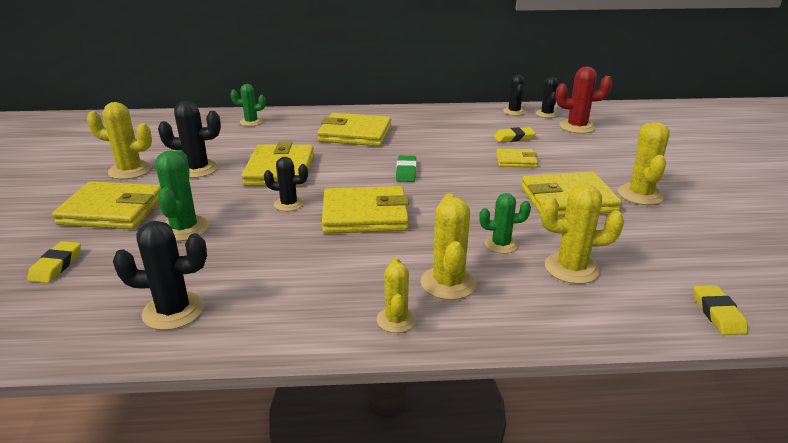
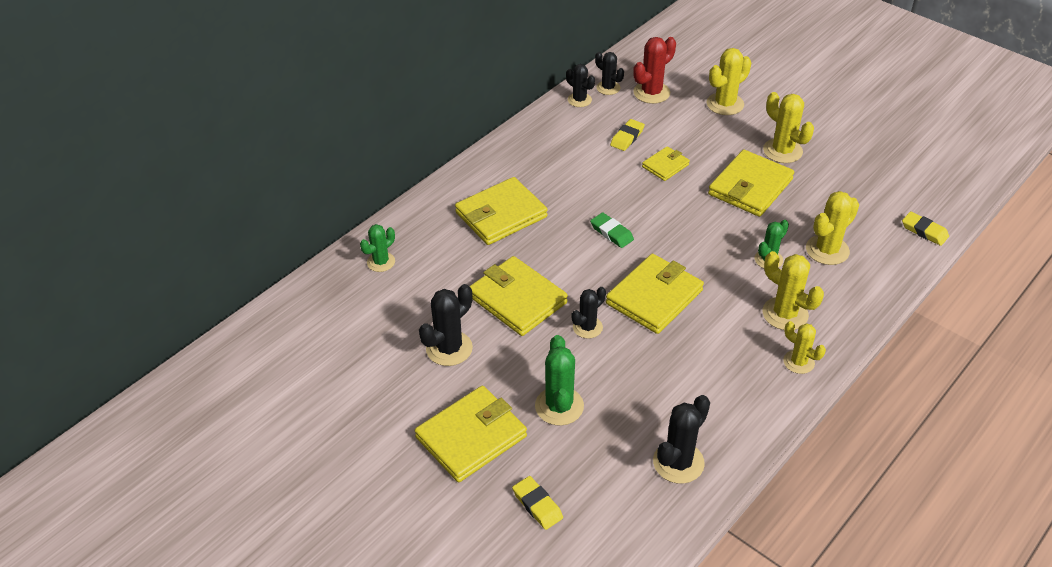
camera: 45 degrees left, 15 degrees up
(130, 170) = (394, 393): yellow cactus -> yellow cactus (725, 104)
(184, 228) = (559, 406): green cactus -> green cactus turned 45 degrees clockwise

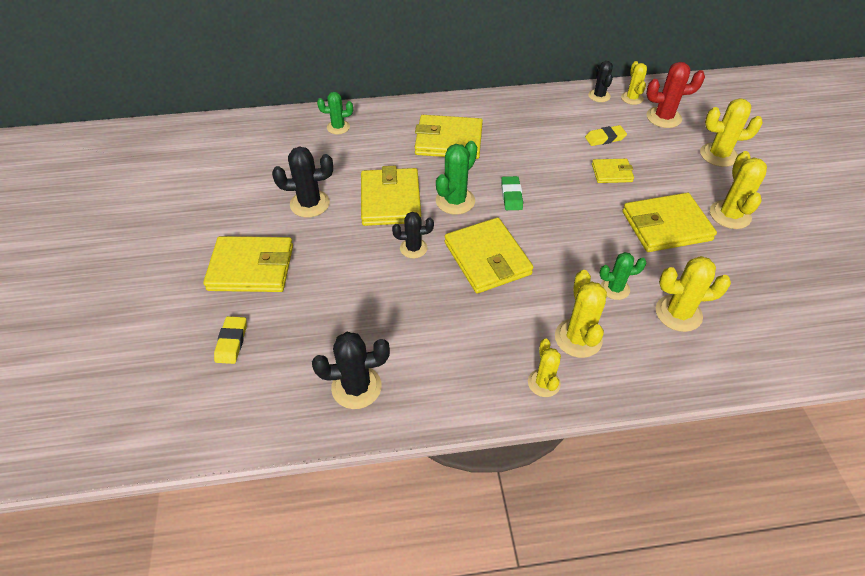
camera: 40 degrees right, 5 degrees up
(559, 406) = (328, 287): green cactus -> green cactus (455, 201)
(608, 88) = (632, 98): black cactus -> yellow cactus
(654, 297) = (487, 258): yellow wallet -> yellow wallet turned 75 degrees clockwise
(924, 231) = (798, 356): yellow eraser -> none

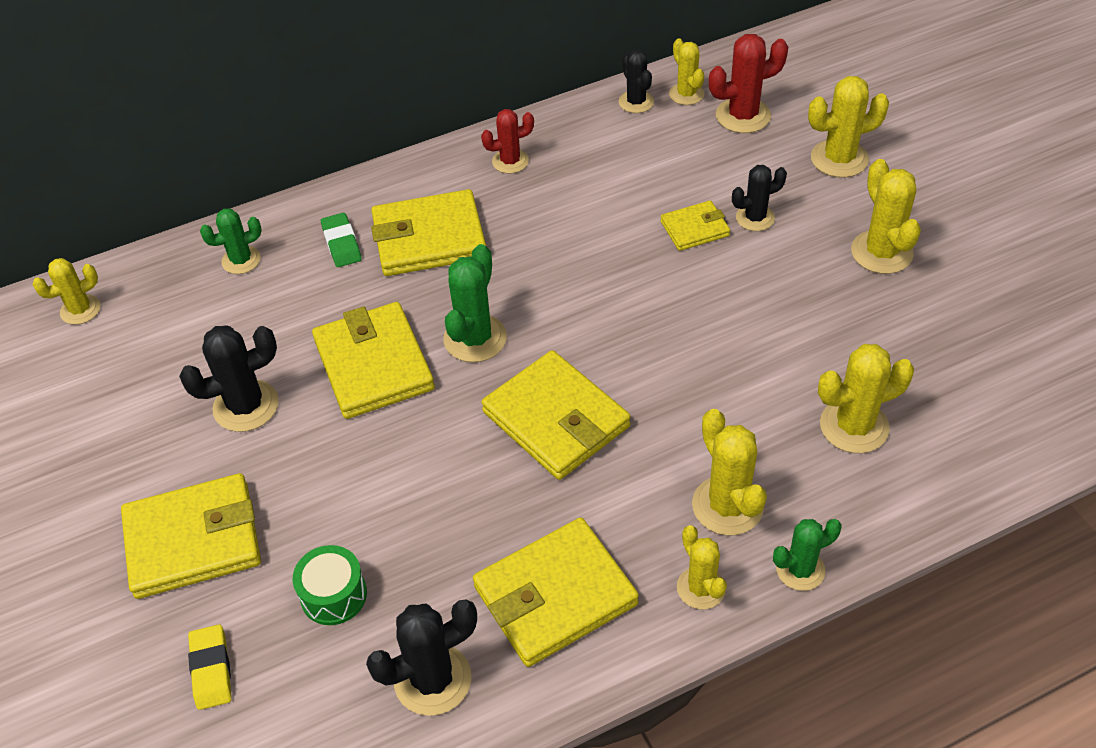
camera: 15 degrees left, 0 degrees up
(242, 132) = (80, 310): none -> yellow cactus
(317, 321) = (333, 595): none -> green drum
(413, 248) = (438, 434): black cactus -> black cactus (755, 218)
(511, 111) = (510, 161): none -> red cactus
(511, 196) = (558, 306): green eraser -> green eraser (342, 243)
(605, 138) = (667, 173): yellow eraser -> none
(615, 288) = (755, 414): green cactus -> green cactus (800, 570)
(666, 226) = (798, 294): yellow wallet -> yellow wallet (555, 595)

